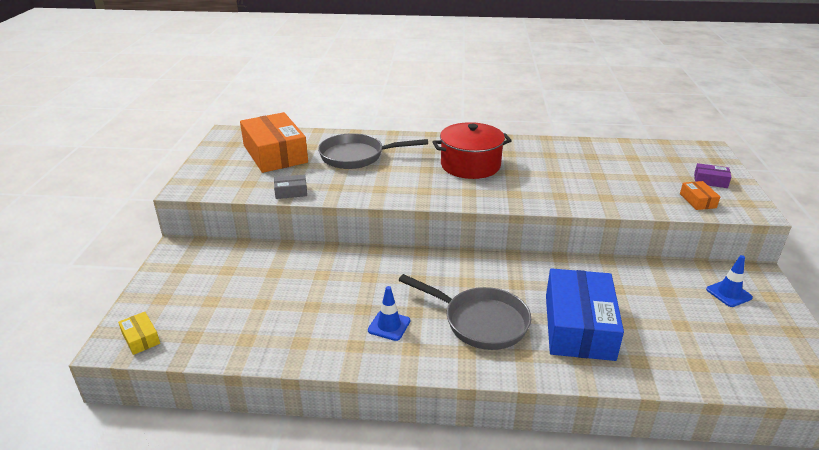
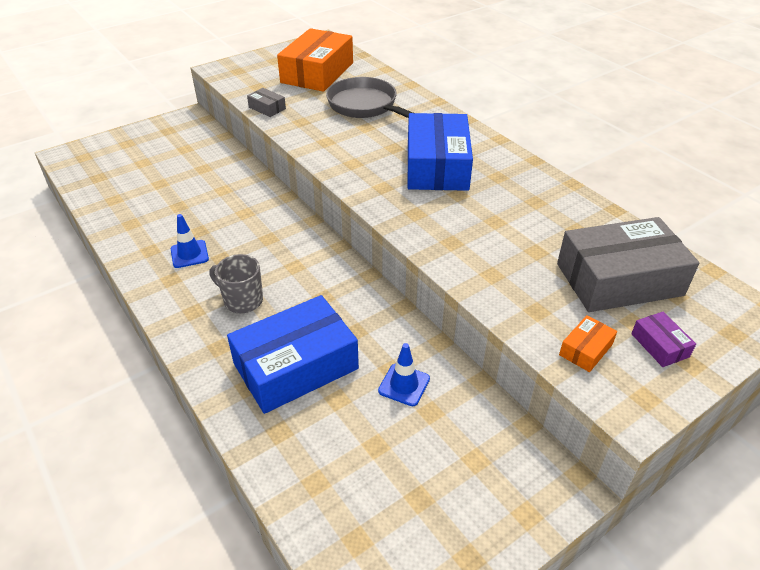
camera: 50 degrees right, 10 degrees up
(141, 338) = (79, 160): yellow box -> none
(470, 165) = (437, 166): red pot -> blue box
(480, 322) = (242, 300): grey pan -> grey mug
(648, 166) = (619, 279): none -> grey box
(728, 293) = (486, 469): blue traffic cone -> blue traffic cone (404, 385)

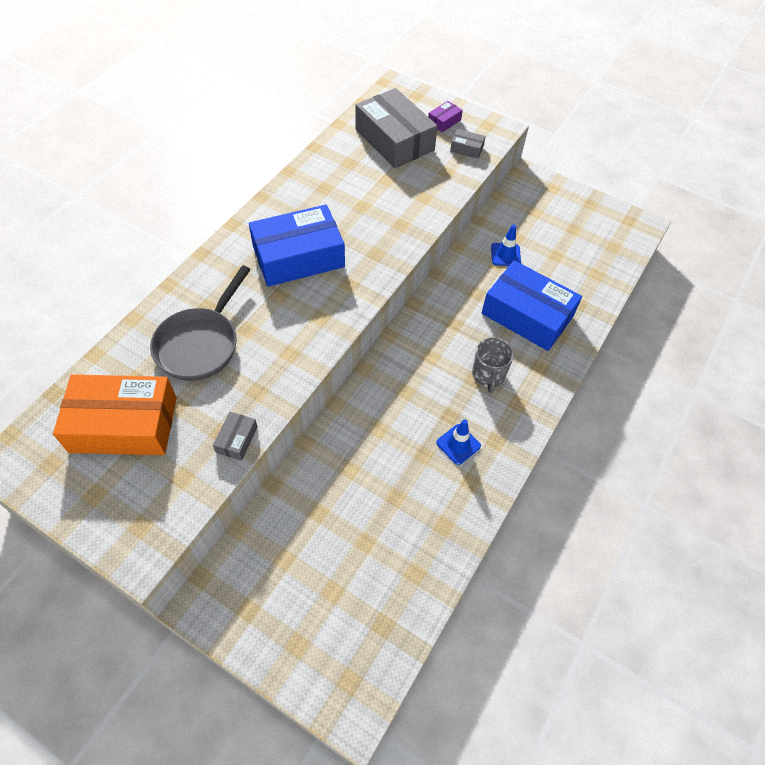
camera: 115 degrees left, 15 degrees up
(586, 350) = (466, 148): orange box -> grey box

